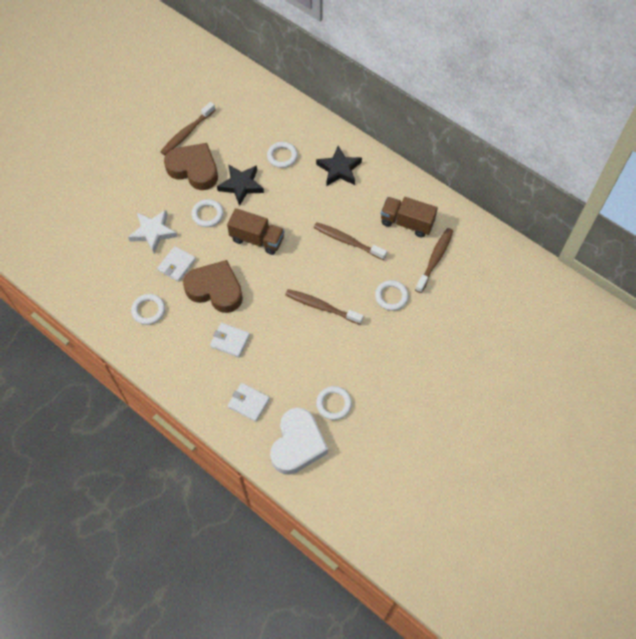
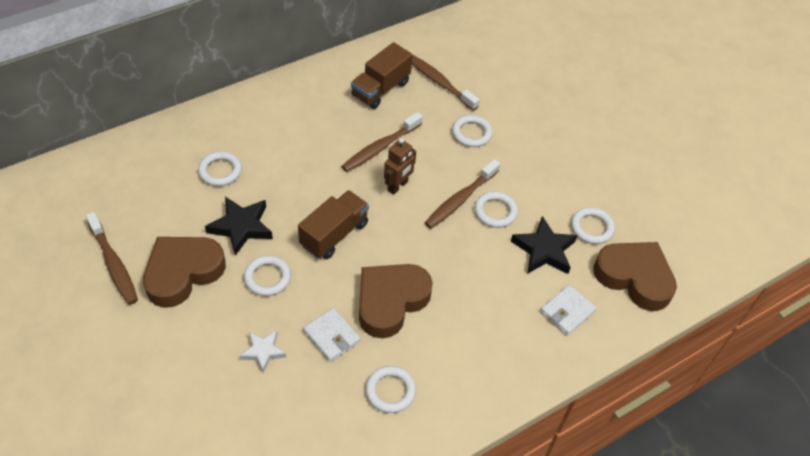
camera: 75 degrees left, 10 degrees down
(153, 232) = (263, 351): white star -> white star, size x0.63
(230, 341) = (473, 307): white wallet -> none
(297, 444) = (634, 278): white heart -> brown heart
(316, 263) = (398, 186): none -> brown robot
(320, 333) = (495, 211): none -> white ring
(339, 169) = (273, 123): black star -> black star (544, 250)

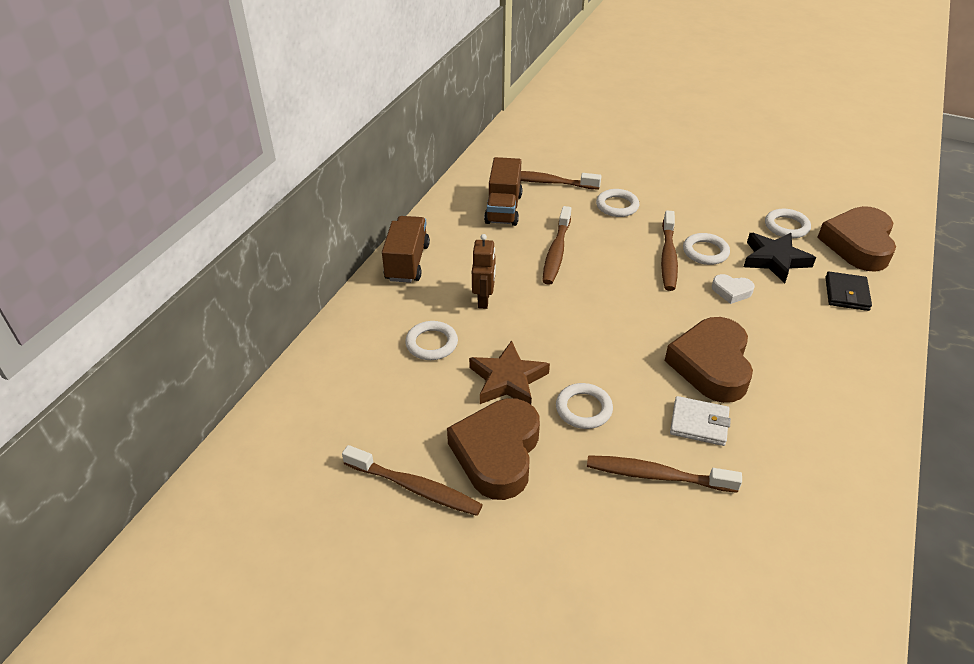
camera: 30 degrees left, 10 degrees down
(241, 227) = (508, 380): black star -> brown star
(263, 351) = (656, 475): white star -> brown toothbrush
(334, 234) = (599, 339): brown truck -> brown truck (407, 262)
(390, 391) = (801, 437): white ring -> none
(398, 186) = (606, 273): brown robot -> brown robot (484, 300)
(476, 255) = (731, 291): none -> white heart
(567, 311) = (846, 294): white wallet -> black wallet
(634, 278) = (858, 244): brown heart -> brown heart turned 75 degrees counterclockwise

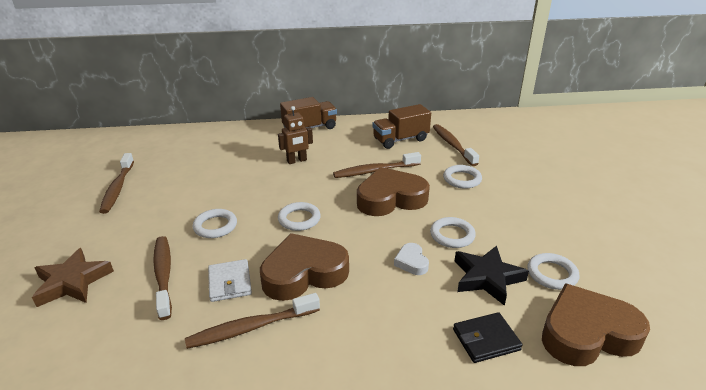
camera: 60 degrees right, 10 degrees down
(431, 343) = (241, 157): white ring -> white ring (299, 219)
(497, 453) = (157, 206): brown heart -> brown heart (390, 198)
(508, 380) = (226, 190): brown star -> brown star (72, 282)
(668, 257) = (422, 219): brown toothbrush -> brown toothbrush (251, 328)

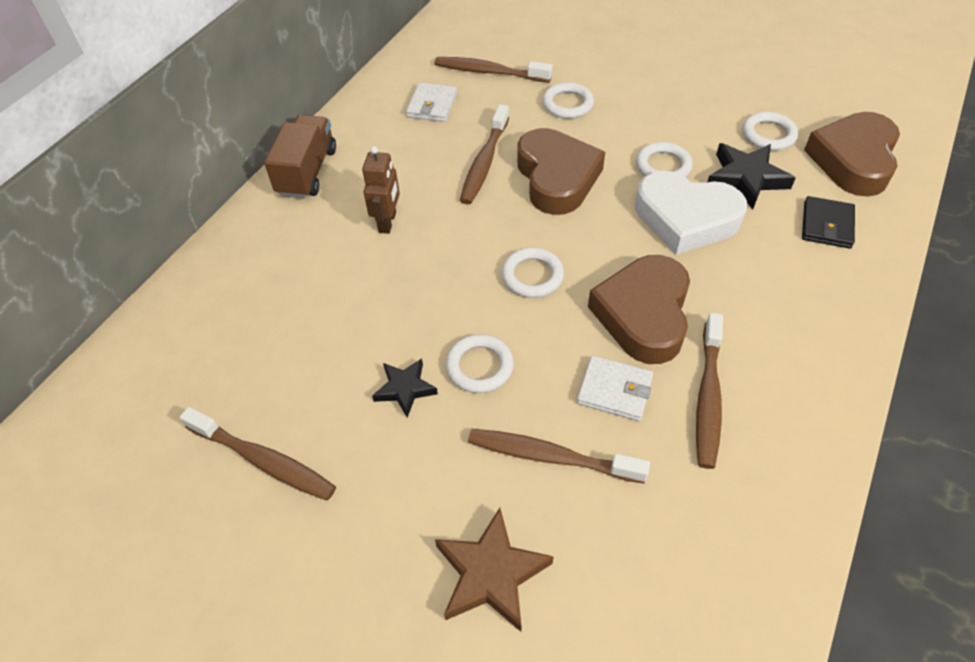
camera: 55 degrees left, 20 degrees up
(184, 209) = (405, 389): none -> black star
(390, 198) = (556, 178): brown heart -> brown heart turned 150 degrees clockwise
(400, 139) = (432, 105): brown truck -> white wallet
(411, 262) = (685, 218): white heart -> white heart, size x2.20

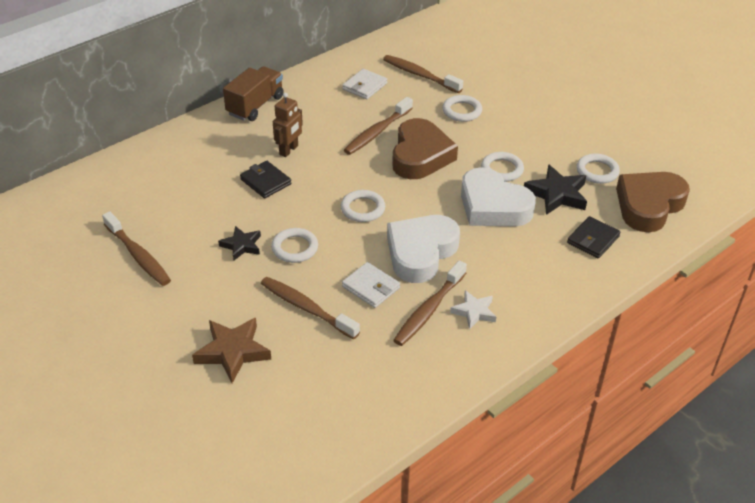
camera: 20 degrees right, 10 degrees down
(383, 278) = (265, 182): none -> black wallet
(643, 314) = (421, 252): brown heart -> white heart
(764, 378) = (474, 312): none -> white star

